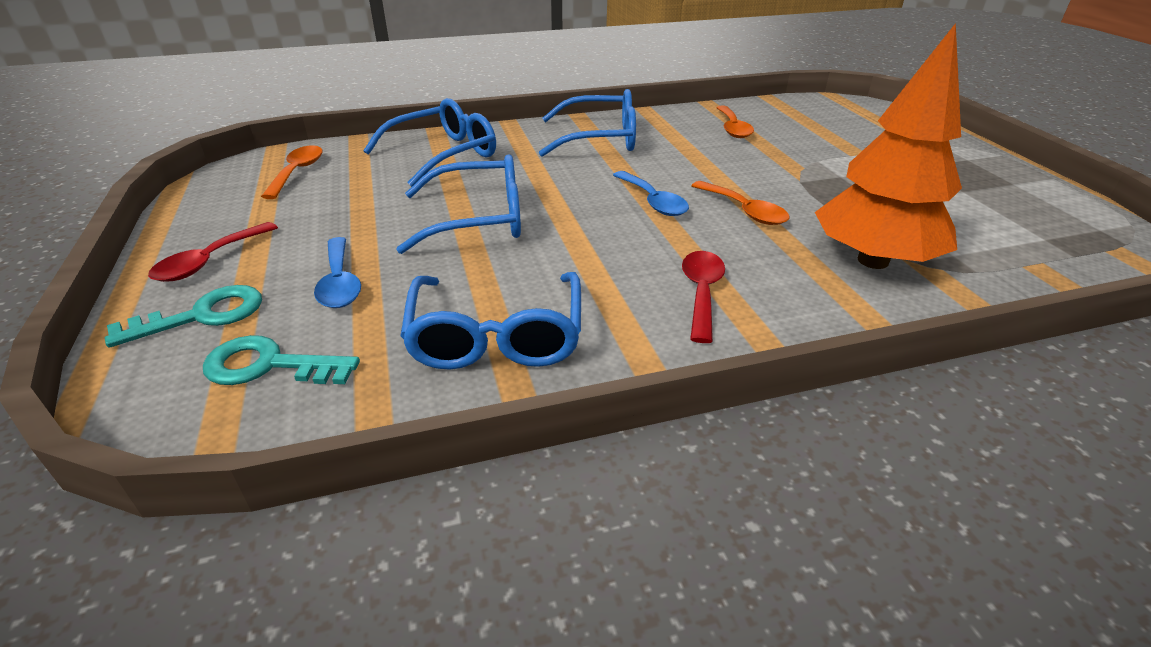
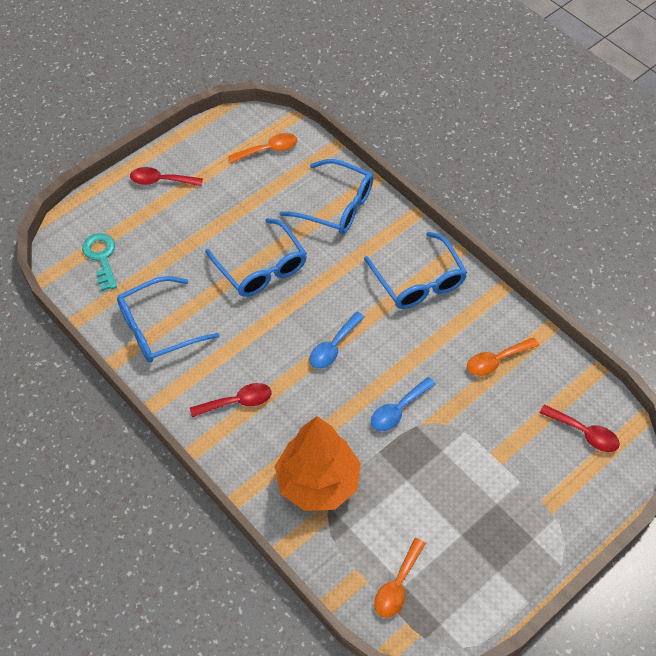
camera: 65 degrees right, 20 degrees up
(201, 316) = (120, 210): turquoise key -> none
(339, 283) = (169, 244): blue spoon -> blue spoon (398, 410)
(744, 211) = (348, 401): orange spoon -> orange spoon (397, 585)
(839, 114) = (584, 433): none -> red spoon

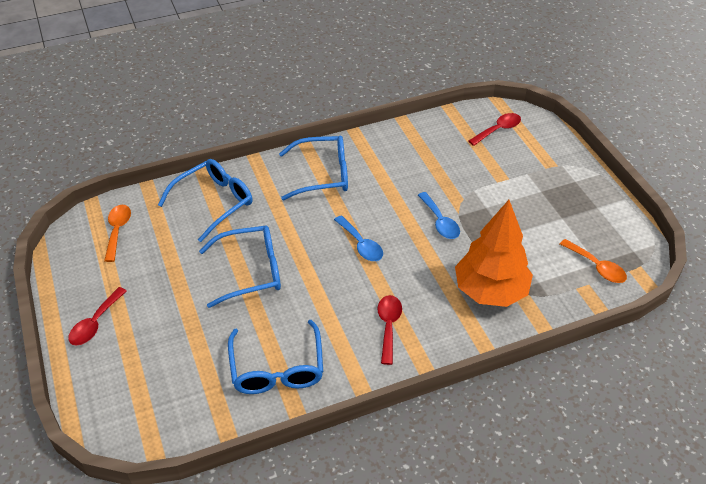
camera: 70 degrees left, 10 degrees down
(101, 258) = (162, 399): turquoise key -> none
(496, 361) = (418, 154): orange spoon -> none

